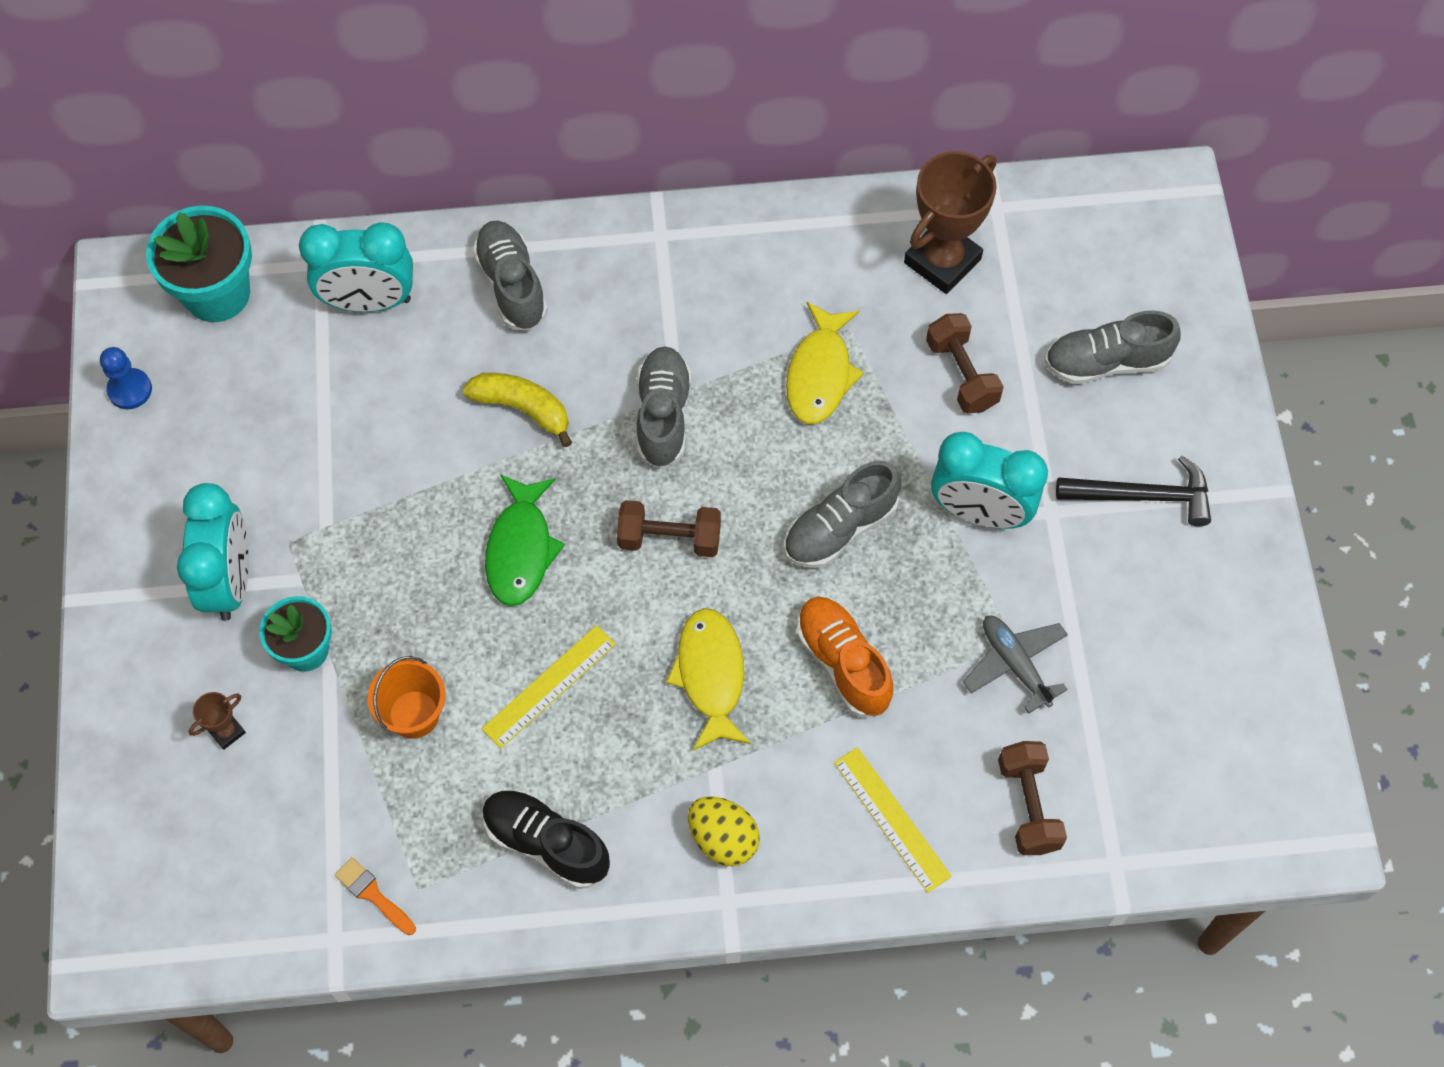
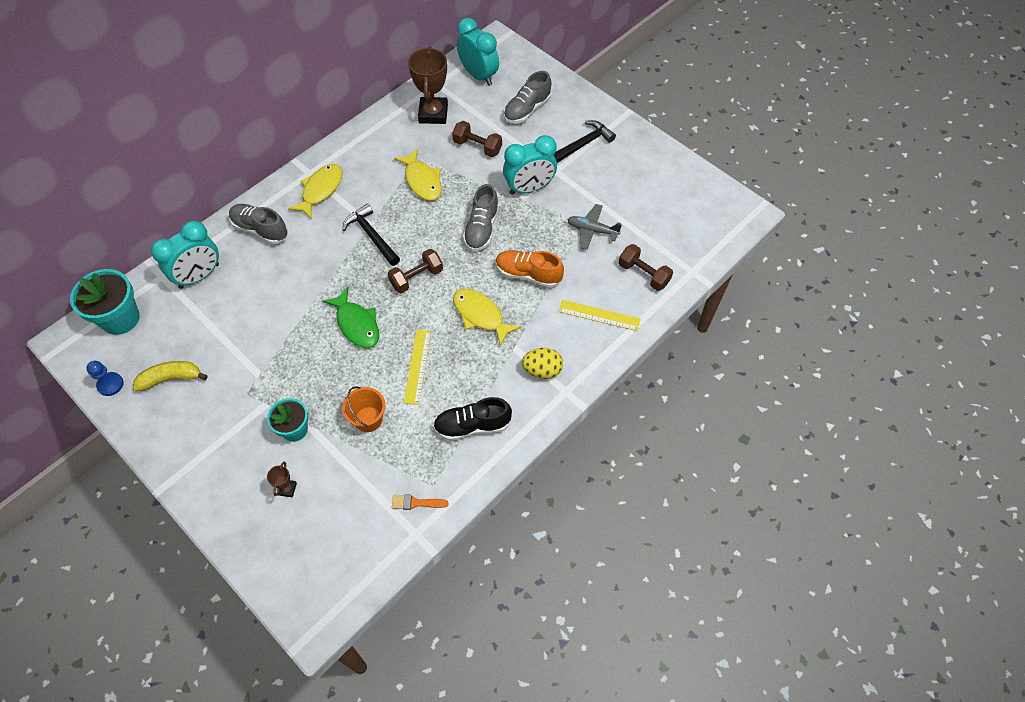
camera: 40 degrees left, 5 degrees down
(230, 581) = (232, 427): turquoise clock -> turquoise clock (478, 75)
(523, 409) = (308, 272): yellow banana -> yellow banana (171, 378)
(652, 278) = (320, 190): none -> yellow fish
(663, 415) = (371, 236): grey shoe -> black hammer

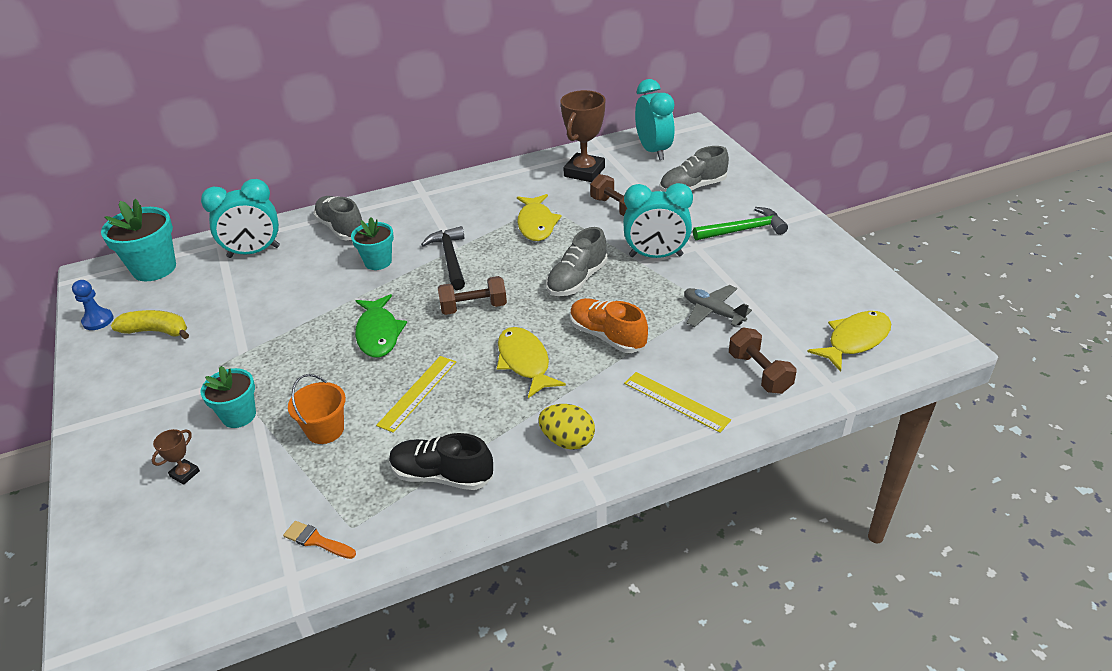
camera: 25 degrees right, 20 degrees down
(314, 256) = (378, 262): none -> turquoise flower pot
(320, 190) = (424, 209): yellow fish -> yellow fish (854, 340)
(583, 144) = (743, 230): black hammer -> green hammer

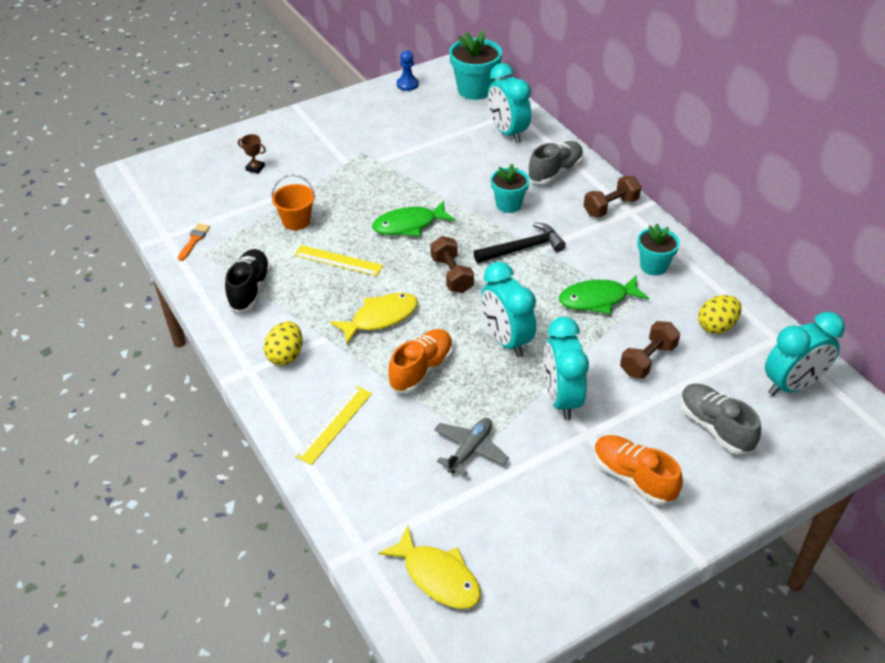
camera: 80 degrees right, 5 degrees up
(157, 331) = (398, 114): yellow banana -> none
(239, 415) = (310, 176): turquoise flower pot -> turquoise flower pot (653, 266)
(536, 224) = (597, 299): yellow fish -> green fish
(577, 280) = (506, 340): grey shoe -> turquoise clock
(584, 172) = (716, 326): brown trophy -> yellow egg
(743, 230) = (633, 478): green hammer -> orange shoe
(759, 373) = (378, 488): brown dumbbell -> brown dumbbell (610, 207)

